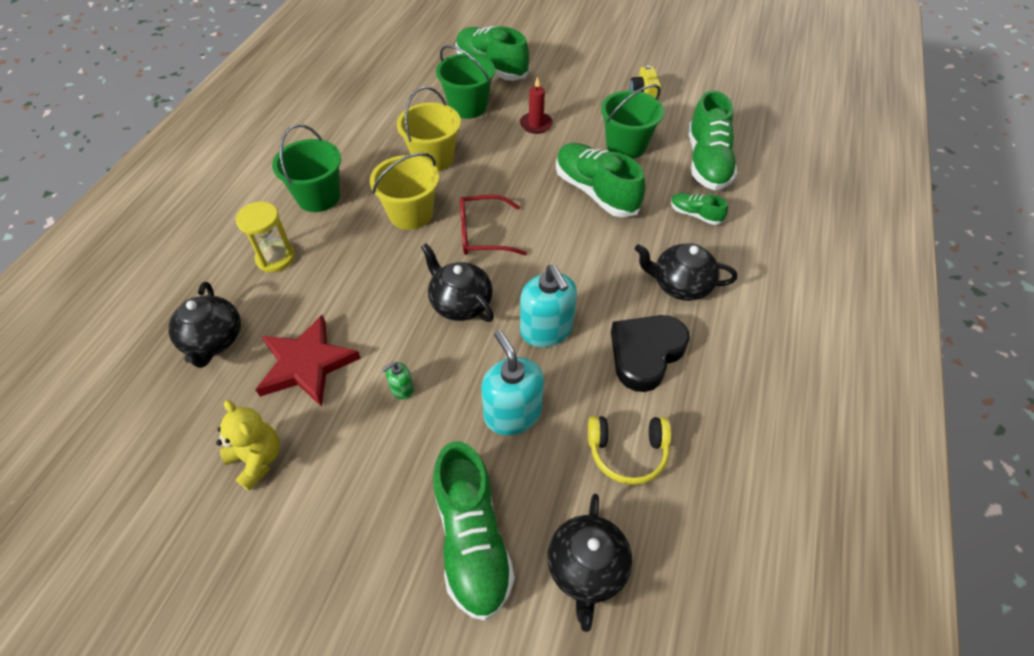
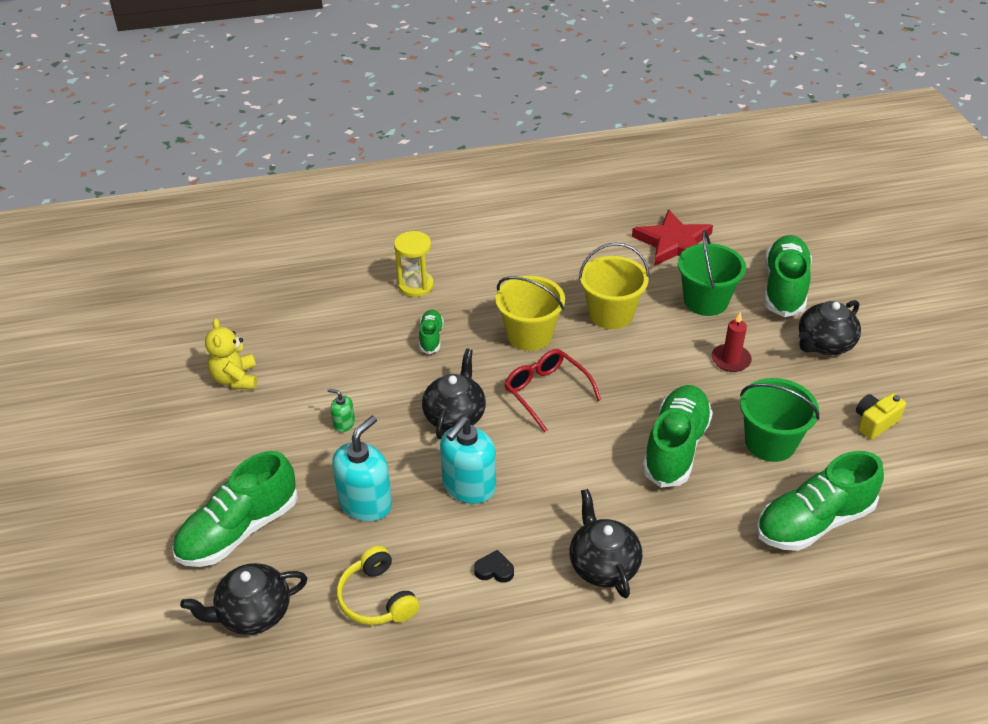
camera: 60 degrees right, 10 degrees down
(213, 340) = (316, 299): black teapot -> black teapot (824, 344)
(257, 459) = (235, 379): yellow teddy bear -> yellow teddy bear turned 150 degrees clockwise
(307, 364) = (330, 359): red star -> red star (673, 243)
(318, 197) = (499, 272): green bucket -> none
(645, 354) = (494, 570): black heart -> black heart, size x0.42
(695, 215) = (717, 541): green shoe -> green shoe (431, 338)

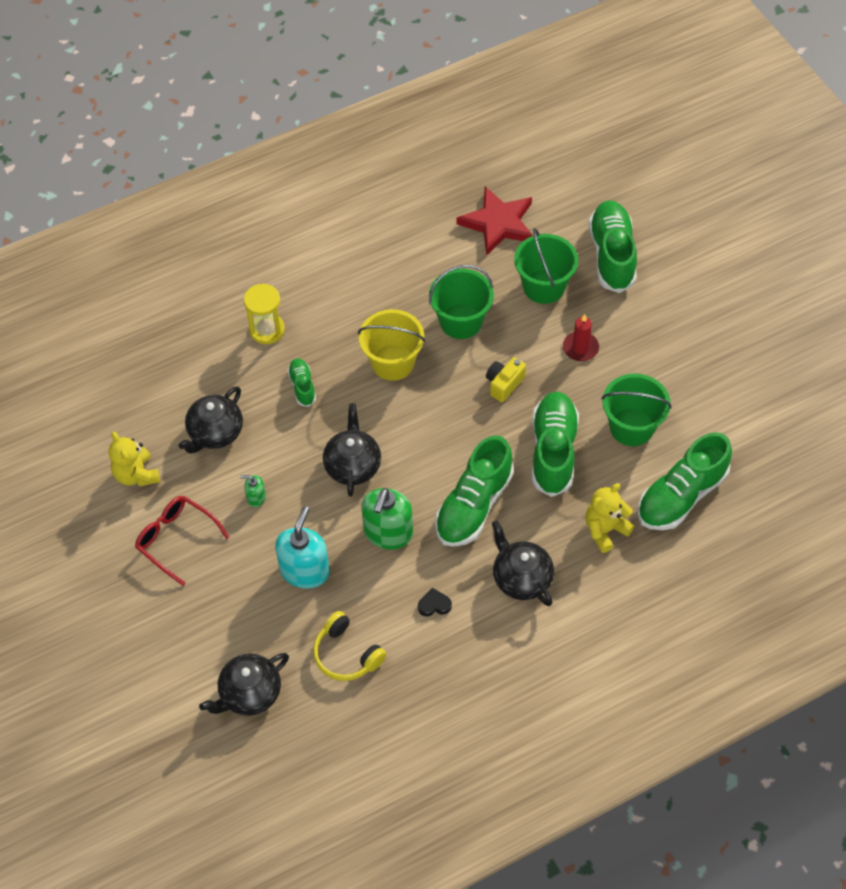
camera: 15 degrees left, 15 degrees up
(239, 530) = (205, 623): green shoe -> green shoe (474, 505)
(469, 486) = (388, 533): turquoise soap dispenser -> green soap dispenser
(546, 392) = (426, 421): red glasses -> red glasses (176, 539)
(611, 314) = (461, 321): yellow bucket -> green bucket
(715, 537) = (605, 530): none -> yellow teddy bear
(824, 344) = (659, 312): black teapot -> black teapot (215, 433)
(875, 423) = (715, 386): yellow camera -> yellow camera (504, 384)

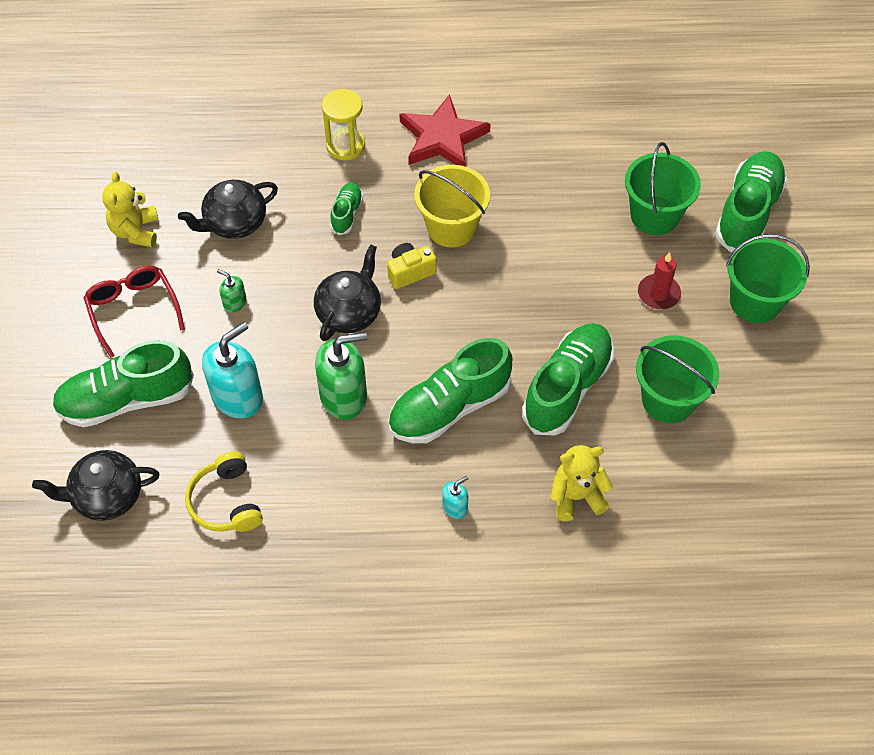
camera: 25 degrees right, 0 degrees up
(388, 533) = (344, 396): green soap dispenser -> green soap dispenser turned 150 degrees counterclockwise
(434, 605) = (346, 492): black heart -> none
(461, 321) = (546, 215): green bucket -> green bucket (755, 301)
(498, 223) = (642, 134): red star -> red star (442, 138)
(504, 384) = (554, 297): yellow camera -> yellow camera (410, 272)
(521, 578) = (455, 507): black teapot -> turquoise soap dispenser
(681, 495) = (683, 498): green shoe -> green shoe (127, 400)

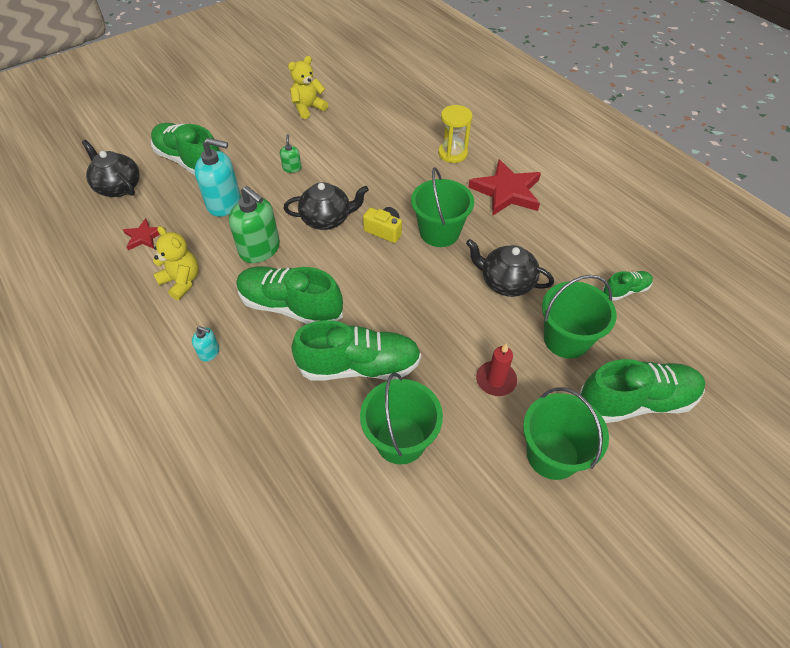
camera: 55 degrees right, 5 degrees down
(133, 310) = (254, 133): red glasses -> none
(226, 502) = (144, 237): yellow headphones -> red star
(234, 223) = (349, 140): black teapot -> black teapot (506, 282)
(347, 214) = (401, 180): green shoe -> green shoe (625, 290)
(451, 227) = (439, 232): yellow bucket -> green bucket
(576, 497) = (265, 423): yellow teddy bear -> yellow teddy bear (182, 281)

